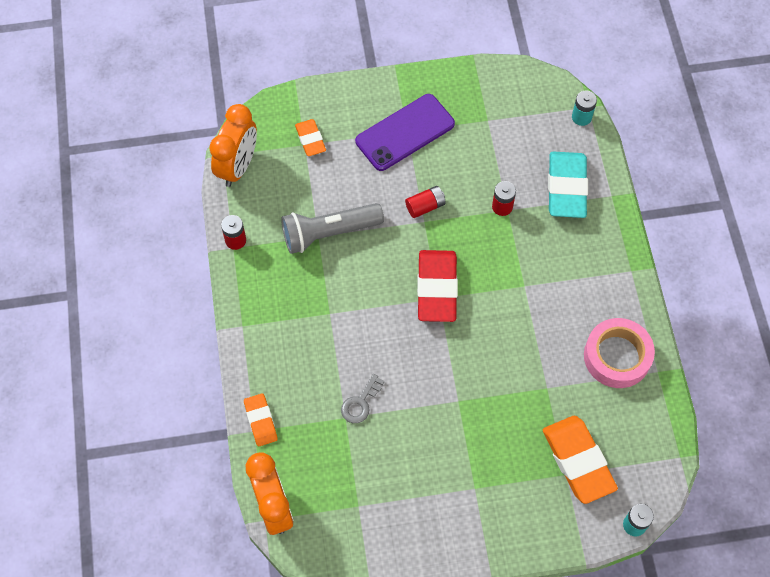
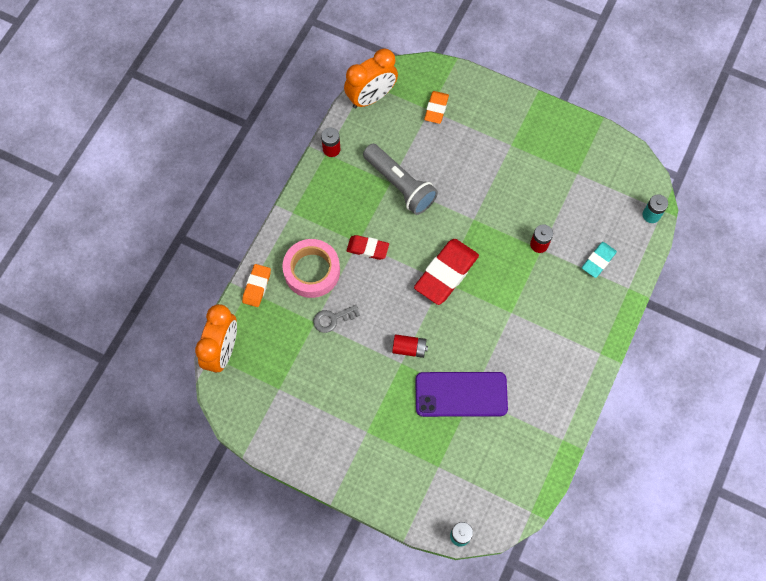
camera: 35 degrees right, 5 degrees up
(329, 233) = (400, 185): grey flashlight -> grey flashlight turned 150 degrees counterclockwise
(344, 313) = (367, 249): none -> red eraser
(405, 133) = (508, 145): purple phone -> purple phone (461, 394)
(425, 206) = (482, 209): red battery -> red battery (409, 348)
(566, 188) = (598, 261): turquoise eraser -> turquoise eraser, size x0.56
(578, 461) = (454, 463): orange eraser -> none
(617, 356) = (540, 408): pink tape -> pink tape (312, 271)

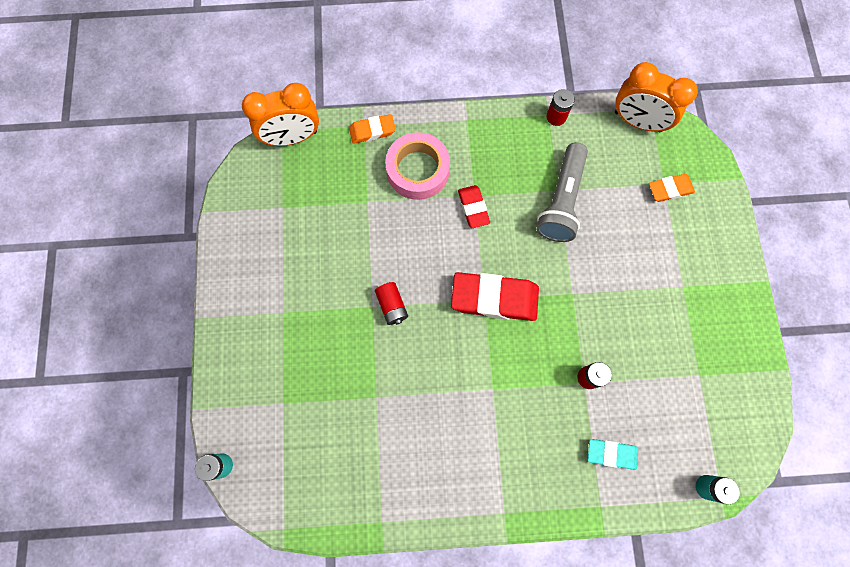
camera: 60 degrees right, 5 degrees up
(332, 319) = (380, 216): grey key -> none
(461, 394) = (372, 385): purple phone -> none

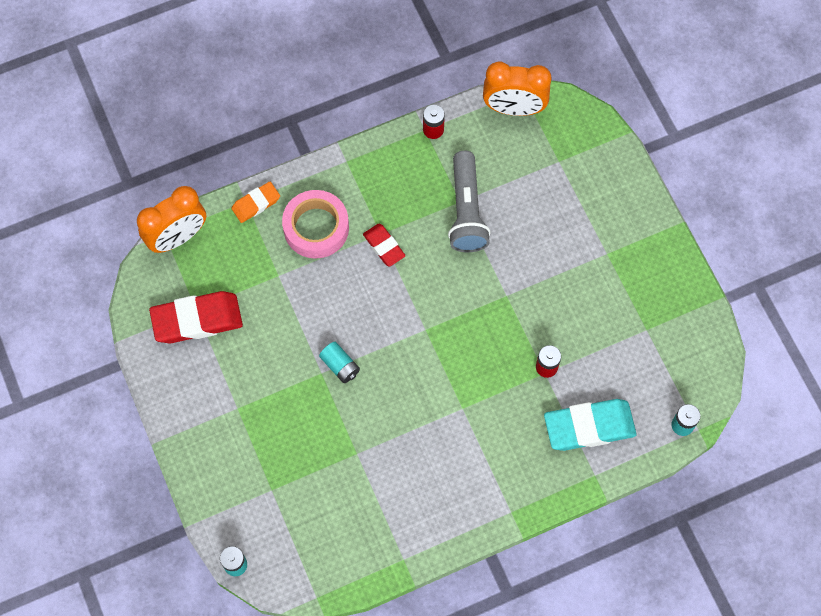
camera: 20 degrees left, 5 degrees down
(392, 306) = (340, 366): red battery -> turquoise battery
(494, 298) = (434, 325): red eraser -> red eraser (197, 320)
(611, 454) = (589, 427): turquoise eraser -> turquoise eraser, size x1.79
(670, 189) = (566, 165): orange eraser -> none

